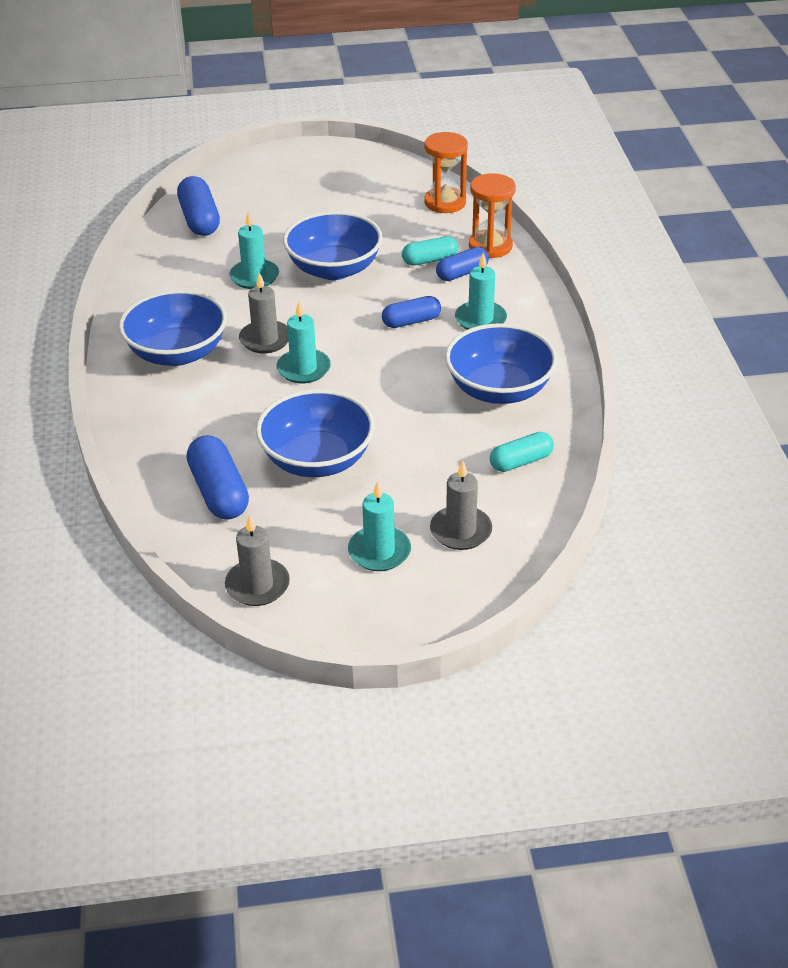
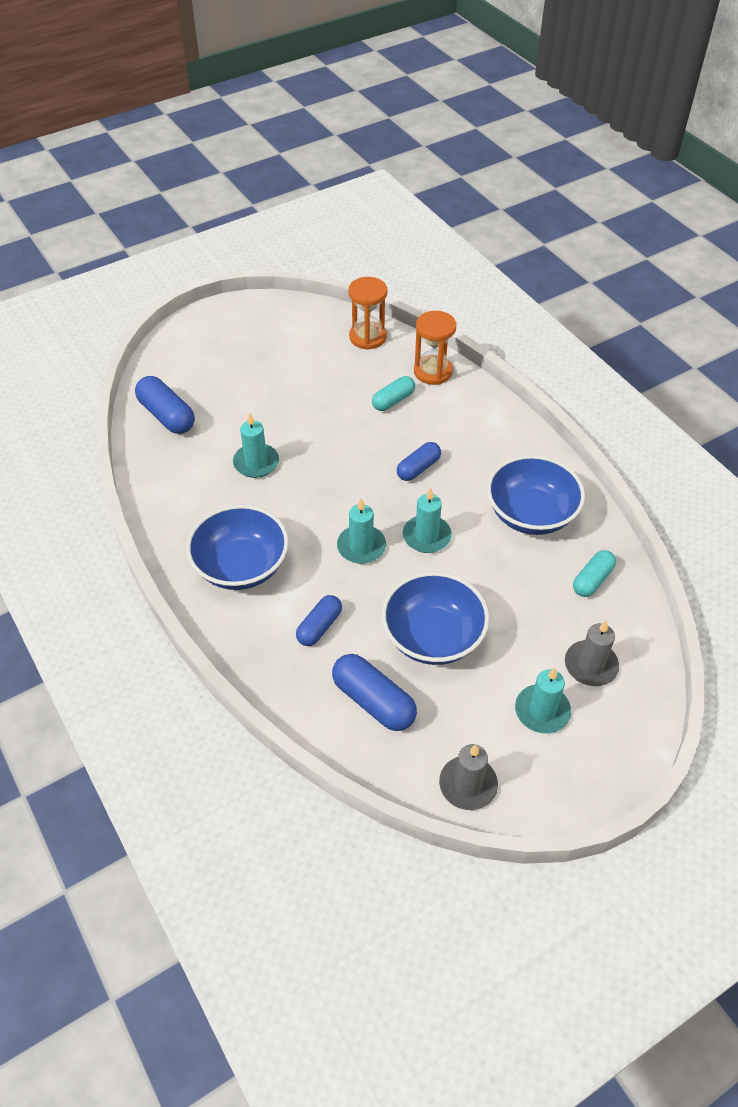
camera: 25 degrees left, 10 degrees up
(265, 339) = (309, 526): grey candle -> none
(334, 269) = (319, 433): blue bowl -> none
(462, 273) = (428, 406): blue capsule -> blue capsule (319, 627)
(480, 319) = (472, 448): turquoise candle -> turquoise candle (426, 536)

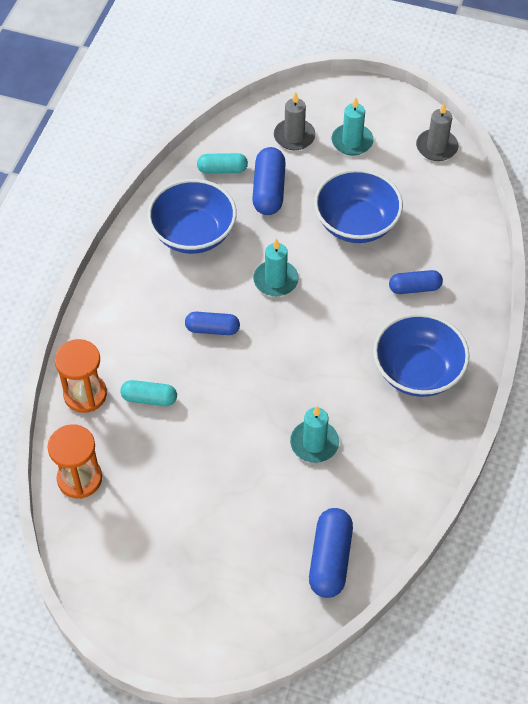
camera: 130 degrees left, 5 degrees up
(361, 546) = (325, 312): turquoise candle -> none
(373, 701) = (434, 222): blue capsule -> blue capsule (268, 190)

